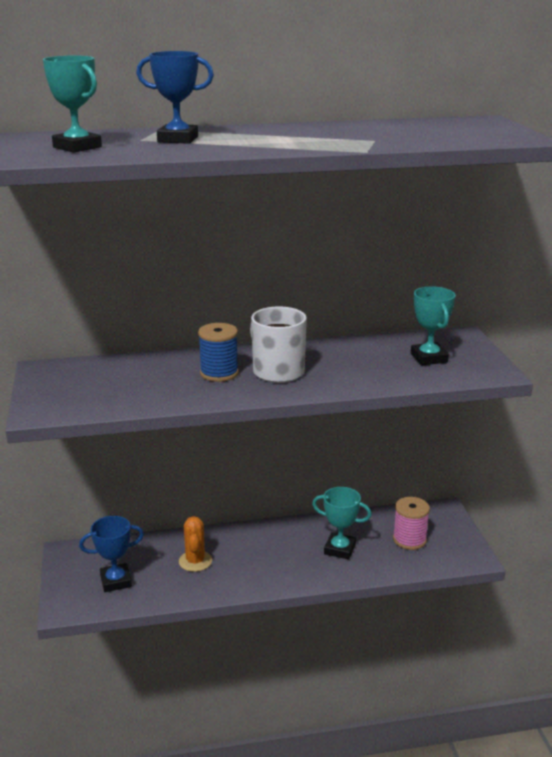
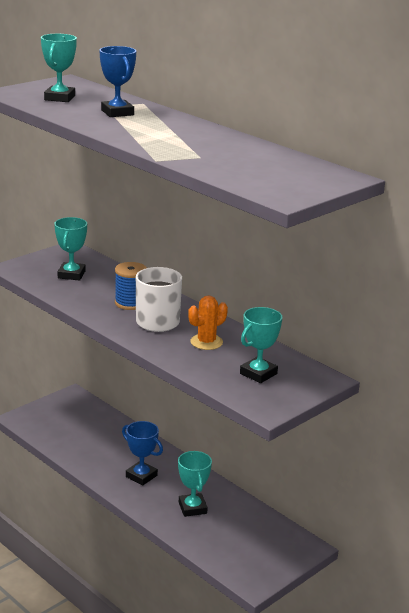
camera: 55 degrees right, 0 degrees up
(108, 384) = (71, 274): none -> turquoise trophy
(116, 581) = (62, 425): blue trophy -> blue trophy (141, 476)
(195, 561) = (113, 448): orange cactus -> orange cactus (206, 342)
(409, 540) = (242, 540): pink spool -> none

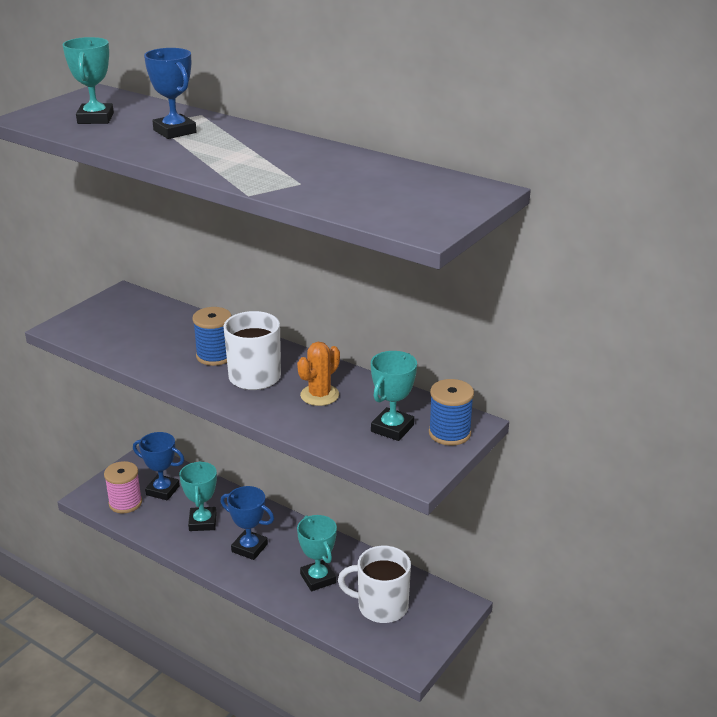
camera: 10 degrees left, 5 degrees up
(48, 427) = (125, 503): none -> pink spool
(71, 274) = (134, 327): turquoise trophy -> turquoise trophy (202, 522)
(81, 422) = (162, 490): none -> blue trophy
(240, 537) = (381, 606): none -> white mug
(305, 384) = (449, 433): none -> blue spool

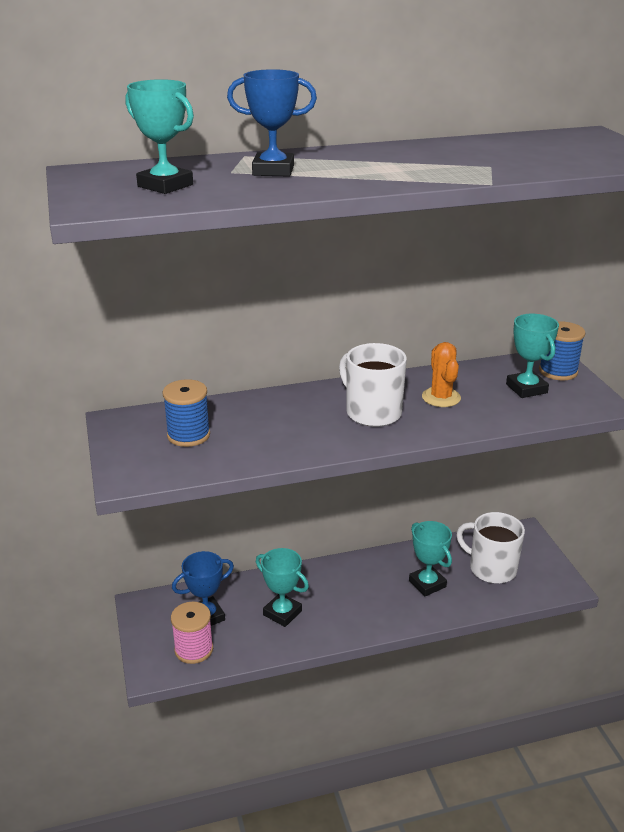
camera: 50 degrees left, 0 degrees up
(215, 356) = (310, 418): blue spool -> blue spool (188, 435)
(249, 548) = (349, 602): blue trophy -> none
(318, 578) = (427, 584): turquoise trophy -> turquoise trophy turned 45 degrees clockwise
(381, 606) = (491, 568): white mug -> white mug turned 75 degrees clockwise

